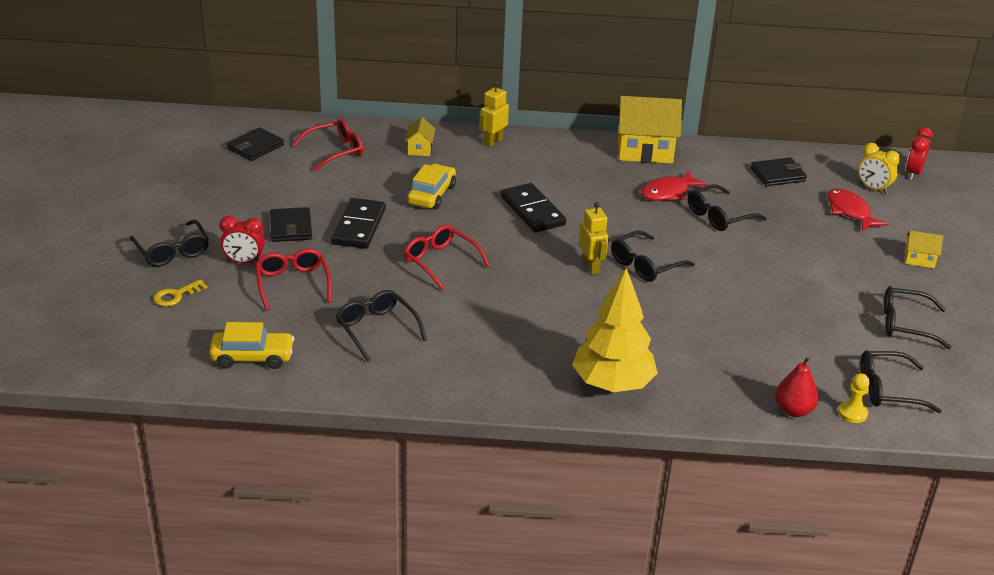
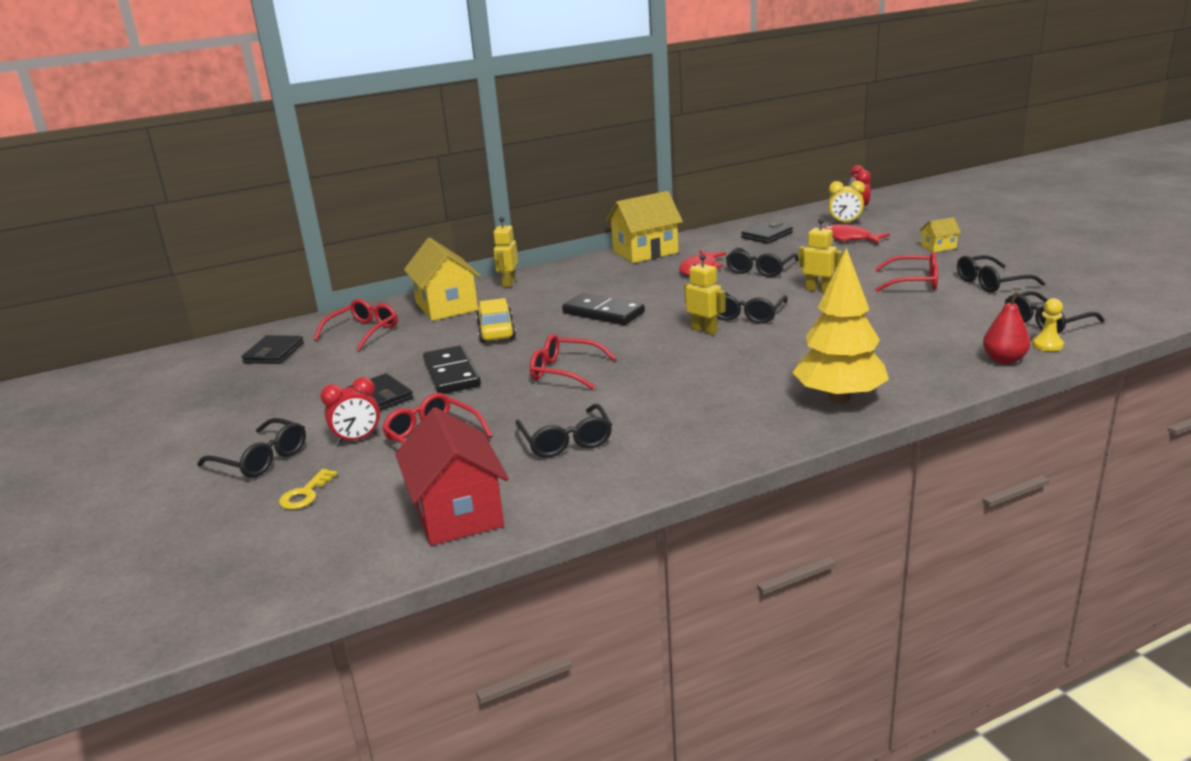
camera: 25 degrees left, 10 degrees down
(252, 357) = (457, 513): yellow car -> red house
(376, 329) = (566, 441): black glasses -> black glasses turned 135 degrees counterclockwise
(420, 149) = (446, 306): yellow house -> yellow house, size x2.08
(739, 263) = (818, 290): none -> yellow robot
(835, 292) = (913, 282): none -> red glasses

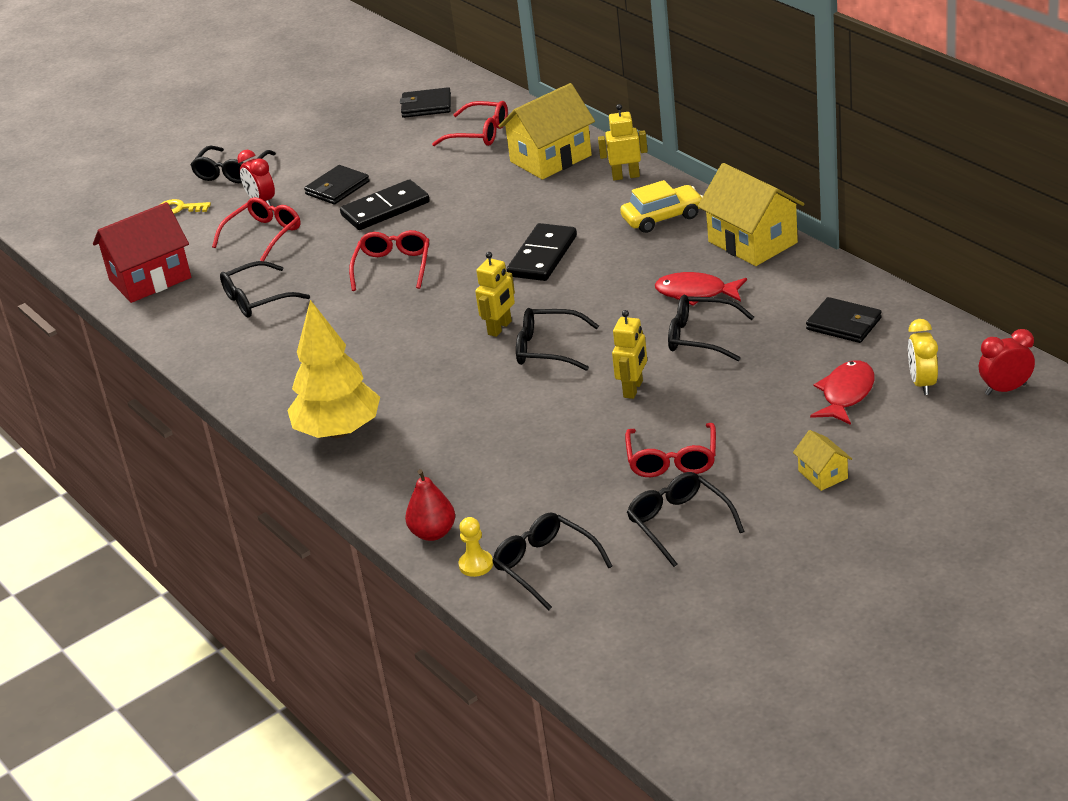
camera: 80 degrees right, 10 degrees up
(496, 331) = (487, 205): yellow car -> yellow car (662, 217)

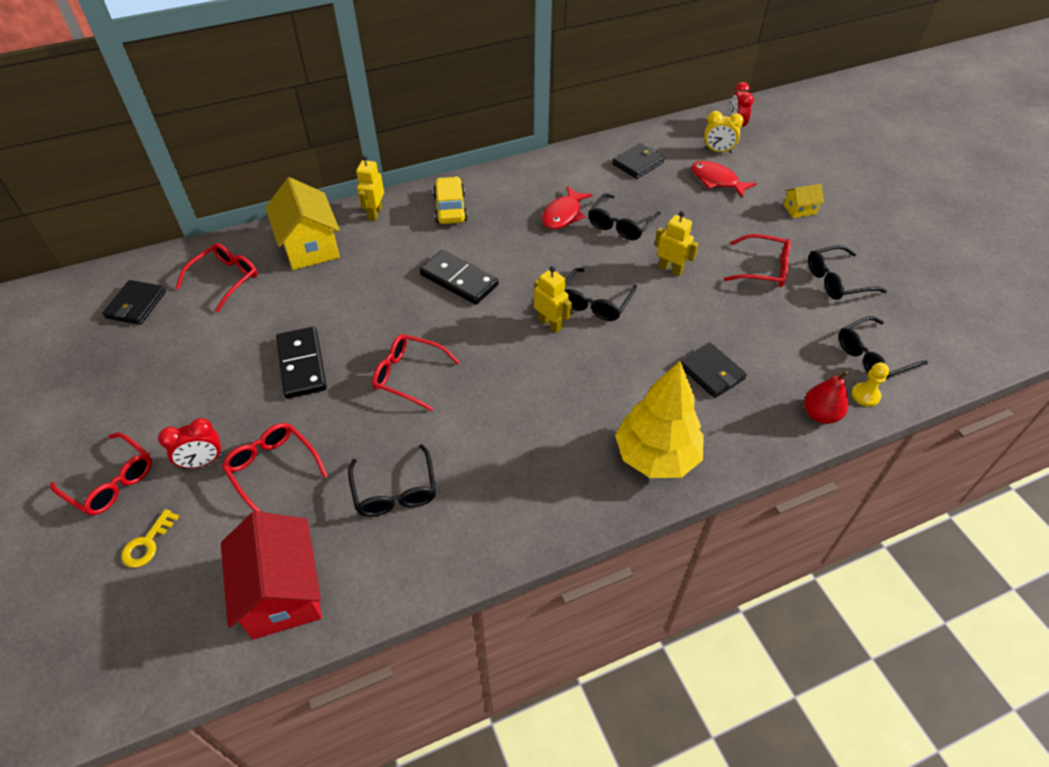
camera: 80 degrees left, 15 degrees up
(231, 172) = (111, 482): black glasses -> red glasses
(337, 188) = (230, 394): black wallet -> black wallet (711, 372)
(752, 242) = (515, 176): yellow house -> none

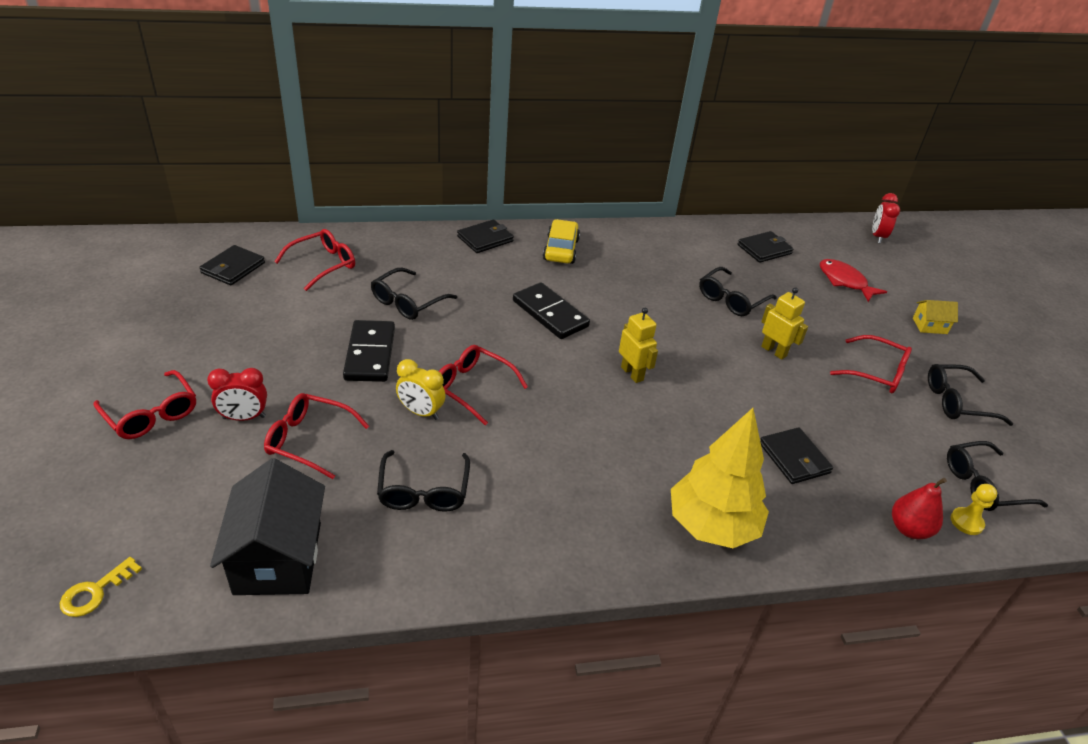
camera: 10 degrees right, 10 degrees down
(147, 543) = (164, 478): yellow key -> yellow key (95, 592)
(273, 469) = (309, 440): red glasses -> red glasses turned 45 degrees counterclockwise
(282, 592) = (278, 557): red house -> black house
(310, 246) = (413, 254): yellow house -> none
(375, 213) = (485, 239): yellow robot -> black wallet
(563, 214) = (674, 279): red fish -> none
(595, 302) = (685, 364): black glasses -> black glasses (408, 302)
(718, 151) = (852, 255): yellow clock -> yellow clock (421, 412)

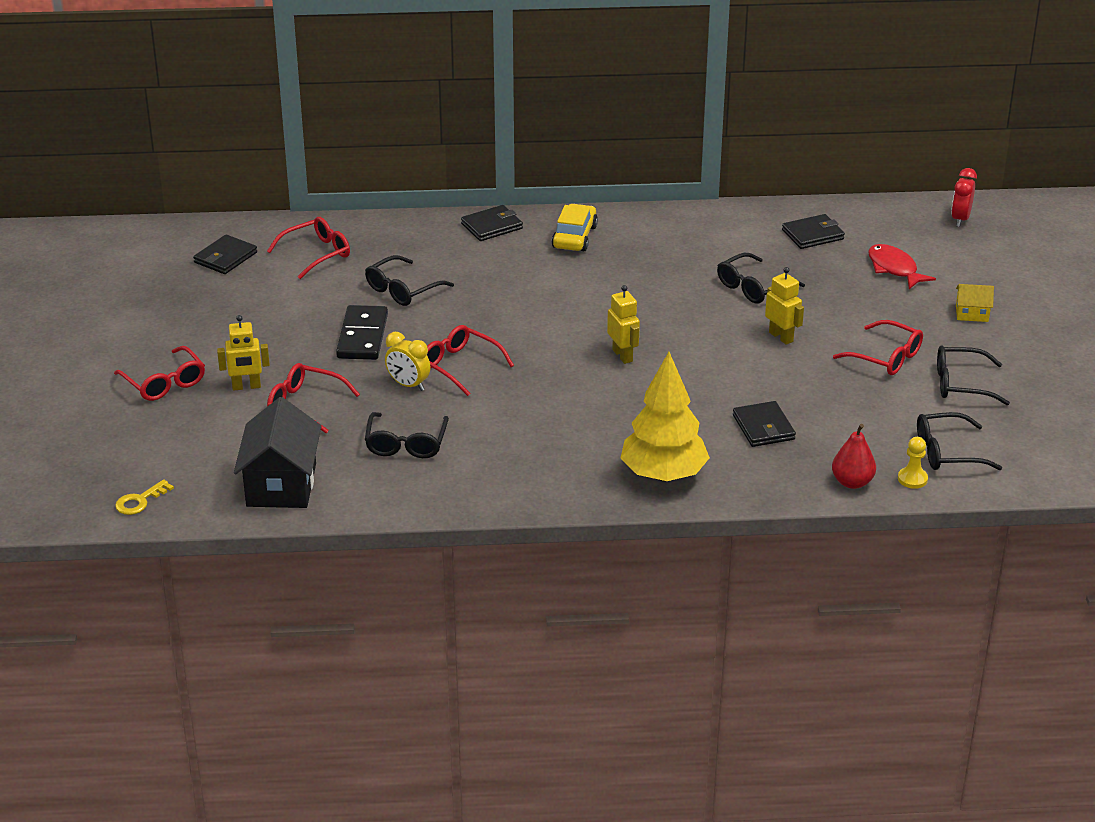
camera: 10 degrees right, 5 degrees down
(244, 417) = (246, 386): red clock -> yellow robot
(550, 313) = (550, 301): black domino -> none

